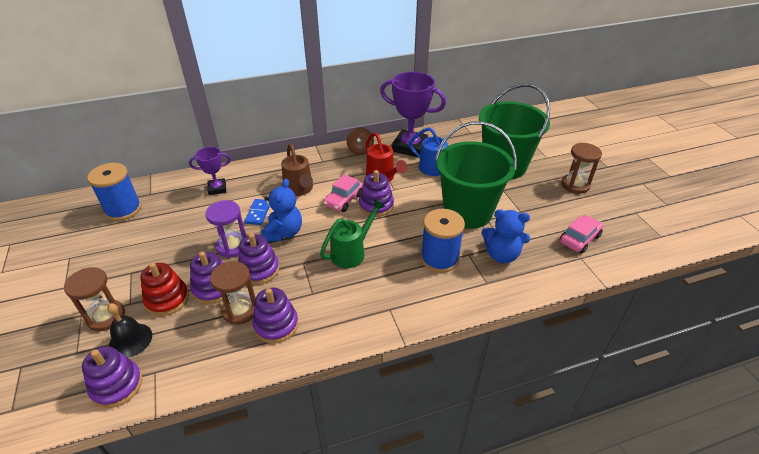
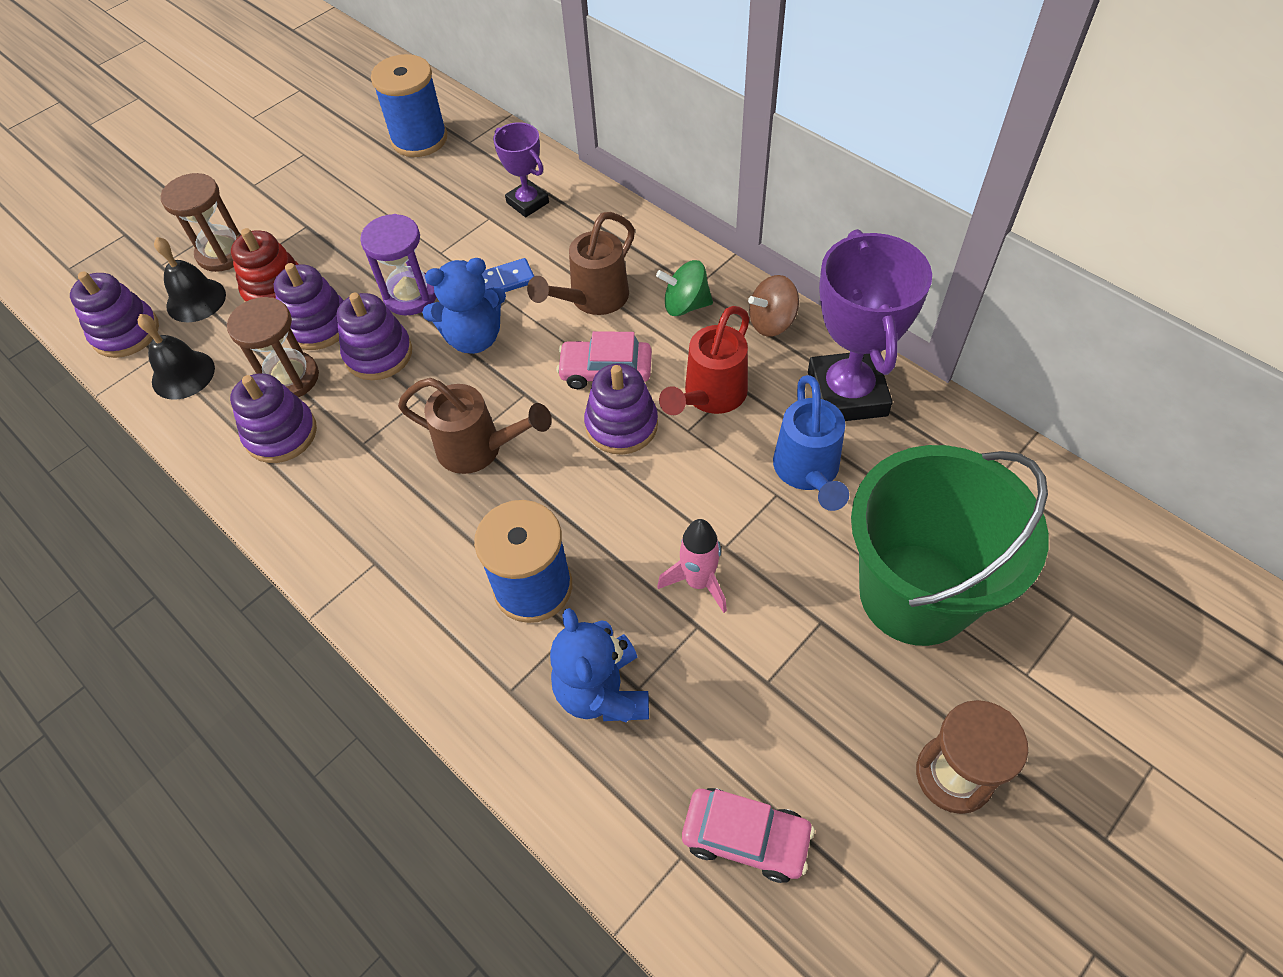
camera: 65 degrees right, 15 degrees up
(186, 361) = (183, 374): none -> black bell
(329, 167) = (685, 305): none -> green spinning top
(352, 252) = (479, 449): green watering can -> brown watering can
(467, 212) = (698, 582): green bucket -> pink rocket

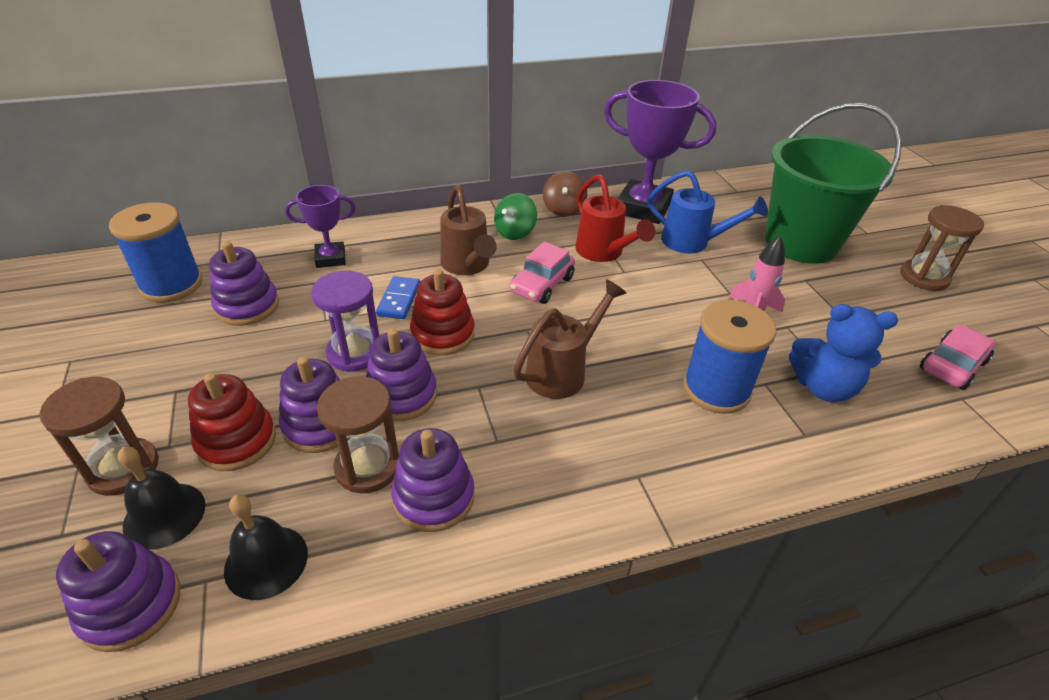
camera: 65 degrees left, 15 degrees down
(474, 338) = (443, 334): blue teddy bear -> red stacking toy
(621, 425) = (597, 296): purple stacking toy -> purple stacking toy (247, 306)

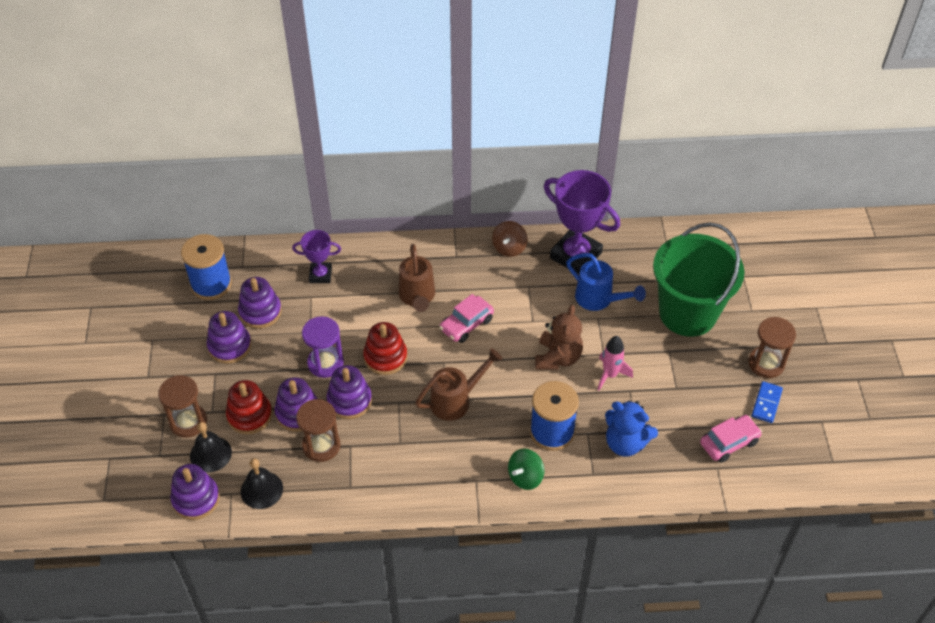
camera: 15 degrees right, 10 degrees up
(399, 300) = (362, 322): blue domino -> blue domino (766, 403)
(433, 497) = (354, 471): purple stacking toy -> purple stacking toy (229, 346)
(515, 232) = (462, 268): green spinning top -> green spinning top (525, 477)
(603, 252) = (524, 299): red watering can -> none
(676, 304) = (557, 358): none -> brown teddy bear

